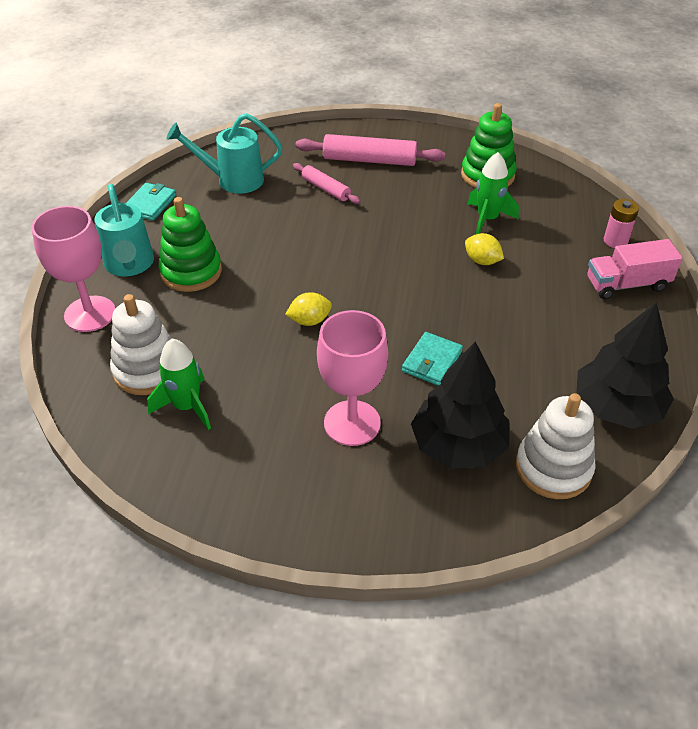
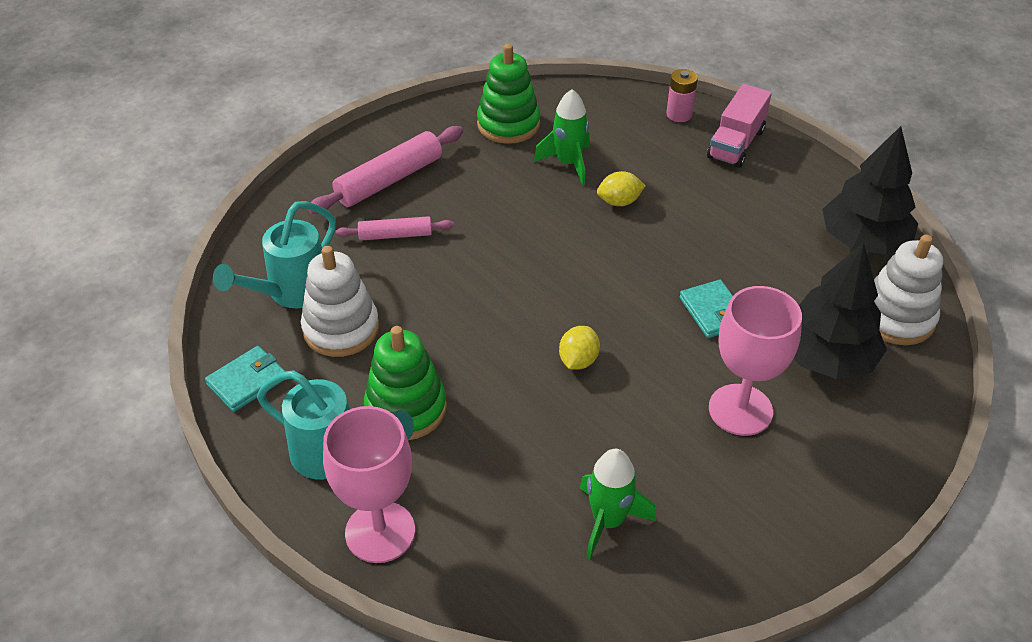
camera: 50 degrees left, 0 degrees up
(147, 370) = (523, 526): white stacking toy -> white stacking toy (341, 329)
(150, 204) = (247, 381): turquoise wallet -> turquoise wallet turned 75 degrees clockwise

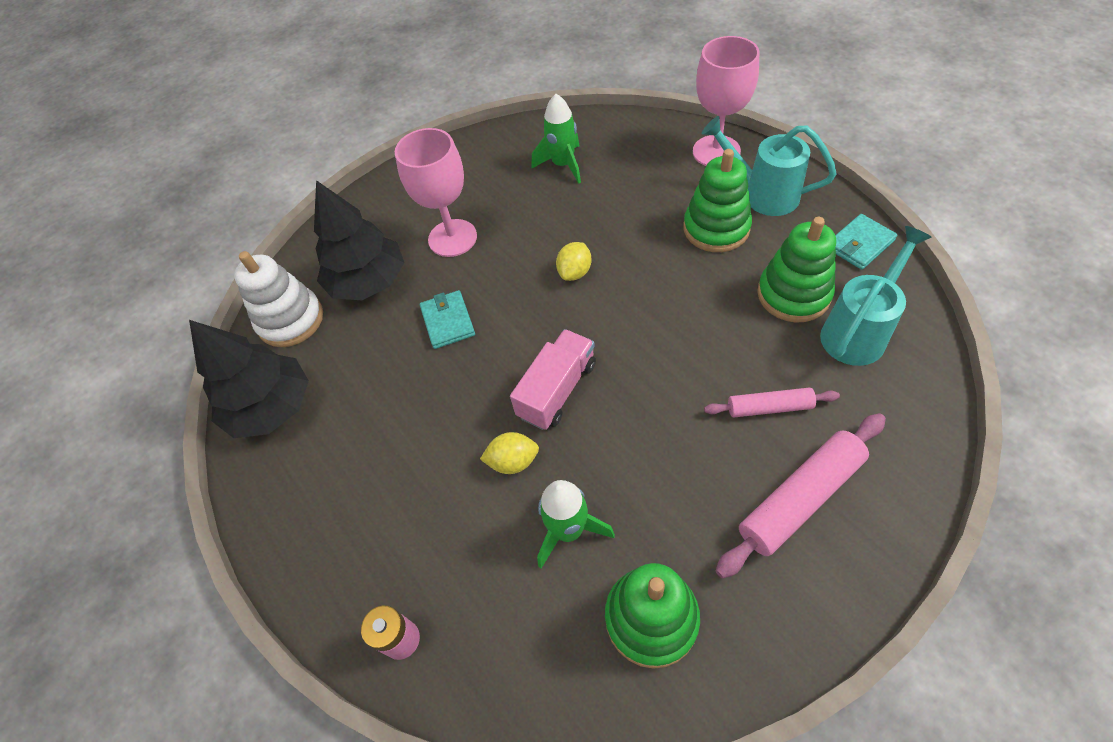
camera: 170 degrees left, 10 degrees up
(341, 329) = (793, 294): white stacking toy -> green stacking toy
(736, 144) = (344, 569): pink truck -> pink truck (557, 390)

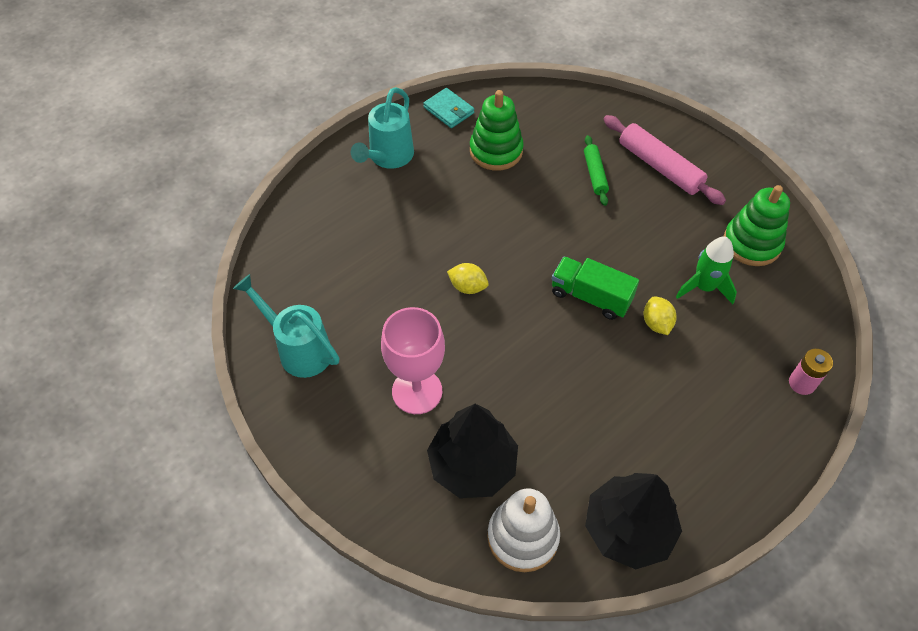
camera: 100 degrees left, 0 degrees up
(448, 321) = (523, 384): turquoise wallet -> none
(557, 390) = (590, 297): pink truck -> green truck
(563, 165) = (324, 299): green rocket -> none
(716, 151) = (328, 182): pink goblet -> none
(716, 228) = (424, 189): green stacking toy -> none
(769, 407) = (594, 174): pink rolling pin -> green rolling pin
(857, 332) = (530, 123): turquoise watering can -> turquoise watering can (299, 349)

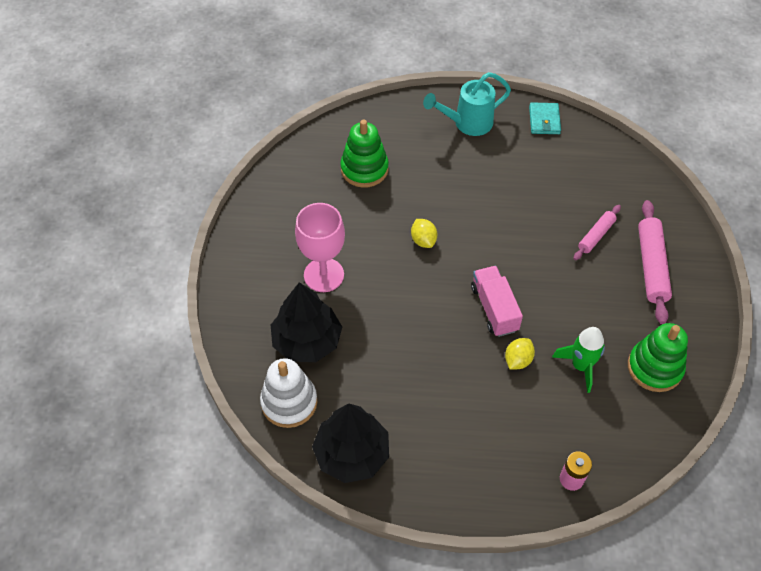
camera: 45 degrees right, 0 degrees up
(299, 349) = (287, 198): turquoise watering can -> none
(496, 151) = (544, 170): green stacking toy -> green stacking toy (364, 169)
(590, 297) = (494, 308): green truck -> pink truck
(594, 174) = (596, 235): green rolling pin -> pink rolling pin

